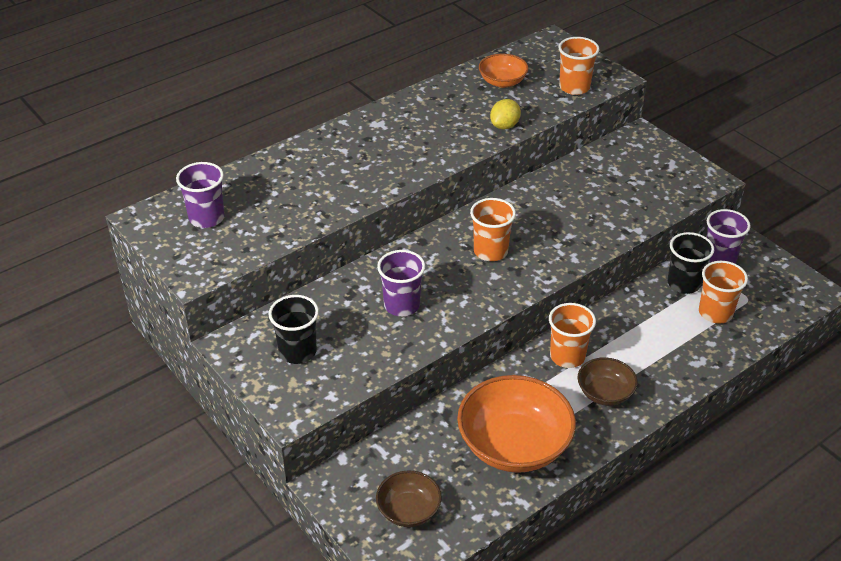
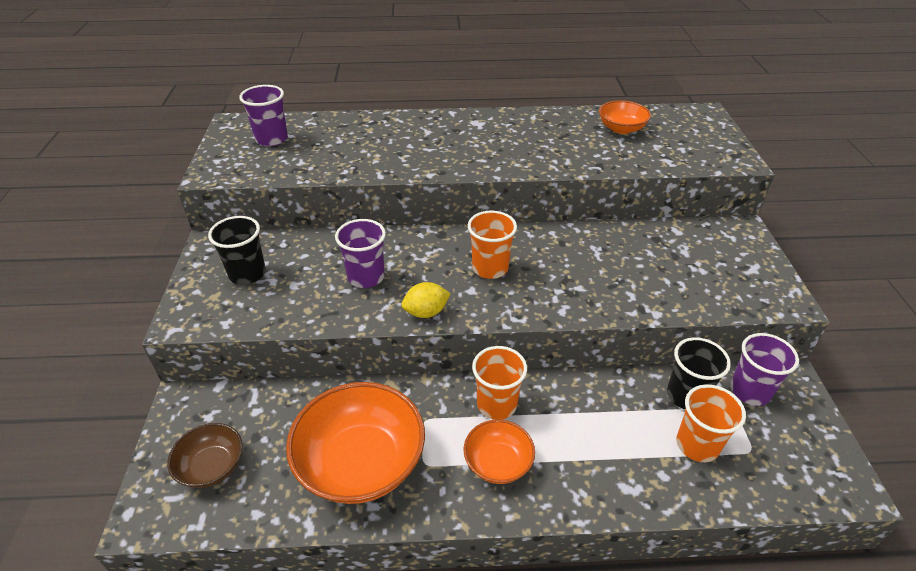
camera: 35 degrees right, 0 degrees up
(504, 126) = (585, 162): yellow lemon -> yellow lemon (426, 312)
(574, 87) = (688, 155): orange cup -> none
(605, 393) = (498, 463): brown bowl -> orange bowl

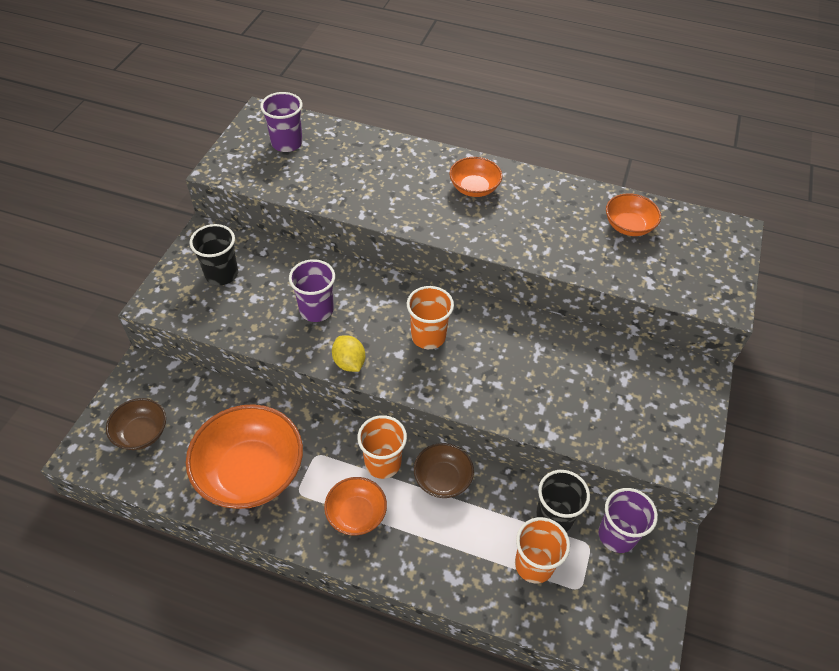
camera: 20 degrees right, 10 degrees up
(426, 312) = (349, 362): yellow lemon -> yellow lemon turned 60 degrees clockwise
(472, 133) = (474, 188): none -> orange bowl
(563, 398) = (442, 479): none -> brown bowl

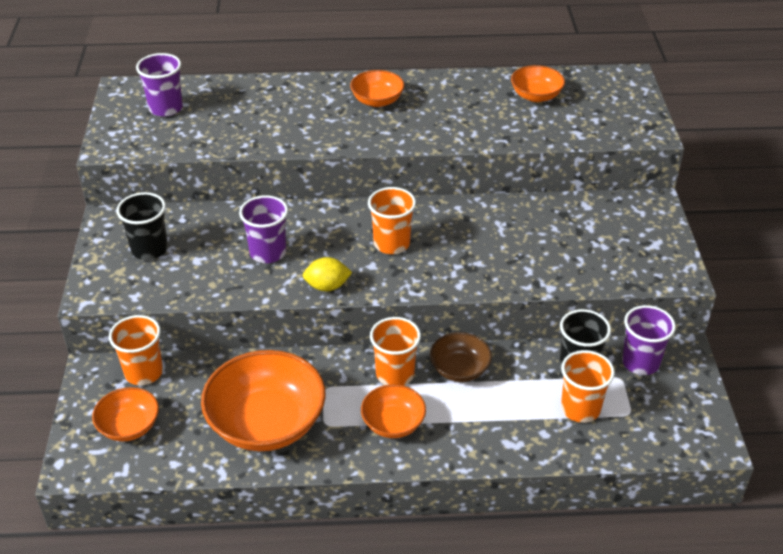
camera: 20 degrees left, 10 degrees down
(141, 433) = (129, 426): brown bowl -> orange bowl
(178, 384) = (144, 372): none -> orange cup
(349, 362) = (327, 286): yellow lemon -> yellow lemon turned 45 degrees counterclockwise

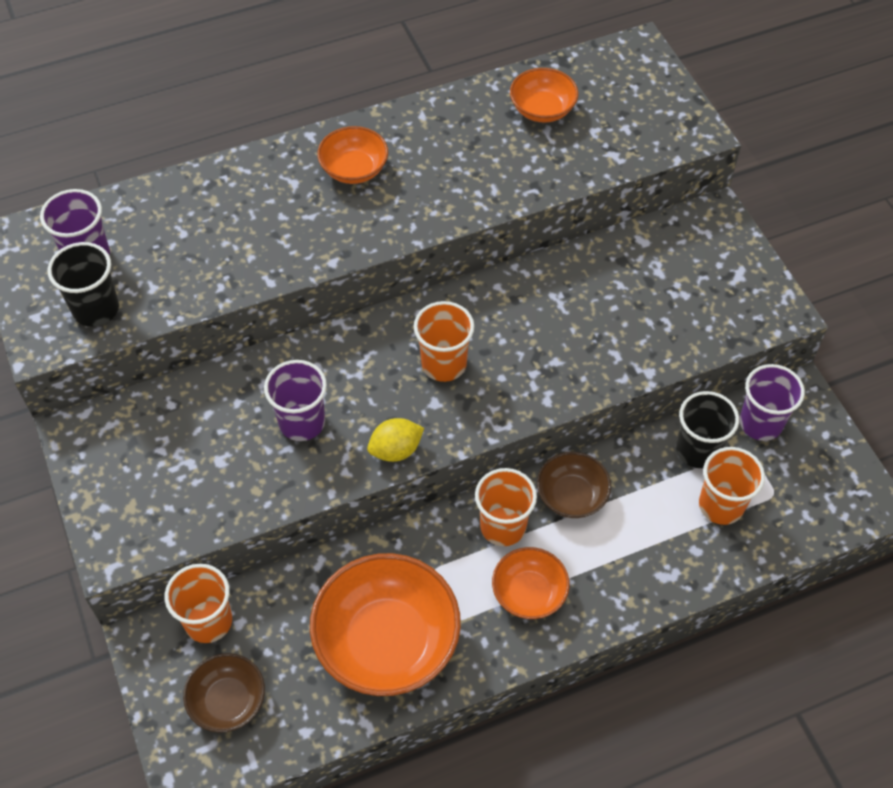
camera: 20 degrees left, 15 degrees up
(129, 426) = (228, 701): orange bowl -> brown bowl
(149, 249) = (152, 463): black cup -> black cup (96, 309)

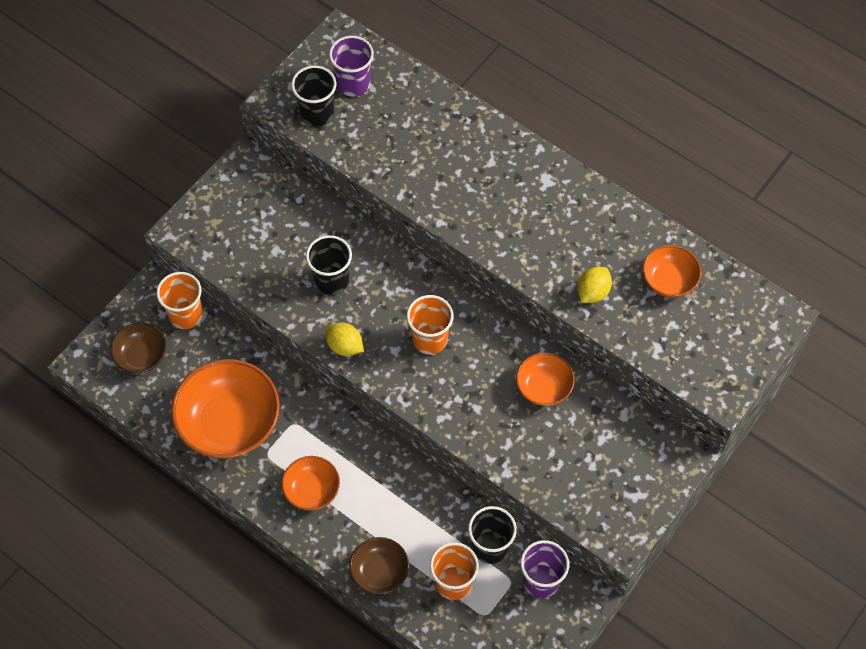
camera: 60 degrees right, 5 degrees up
(302, 422) = (331, 280): purple cup -> black cup
(354, 169) = (528, 191): orange bowl -> orange bowl (544, 387)
(503, 526) = (352, 449): orange cup -> none
(514, 174) = (592, 292): none -> yellow lemon
(571, 496) = (401, 481): brown bowl -> brown bowl (379, 572)

